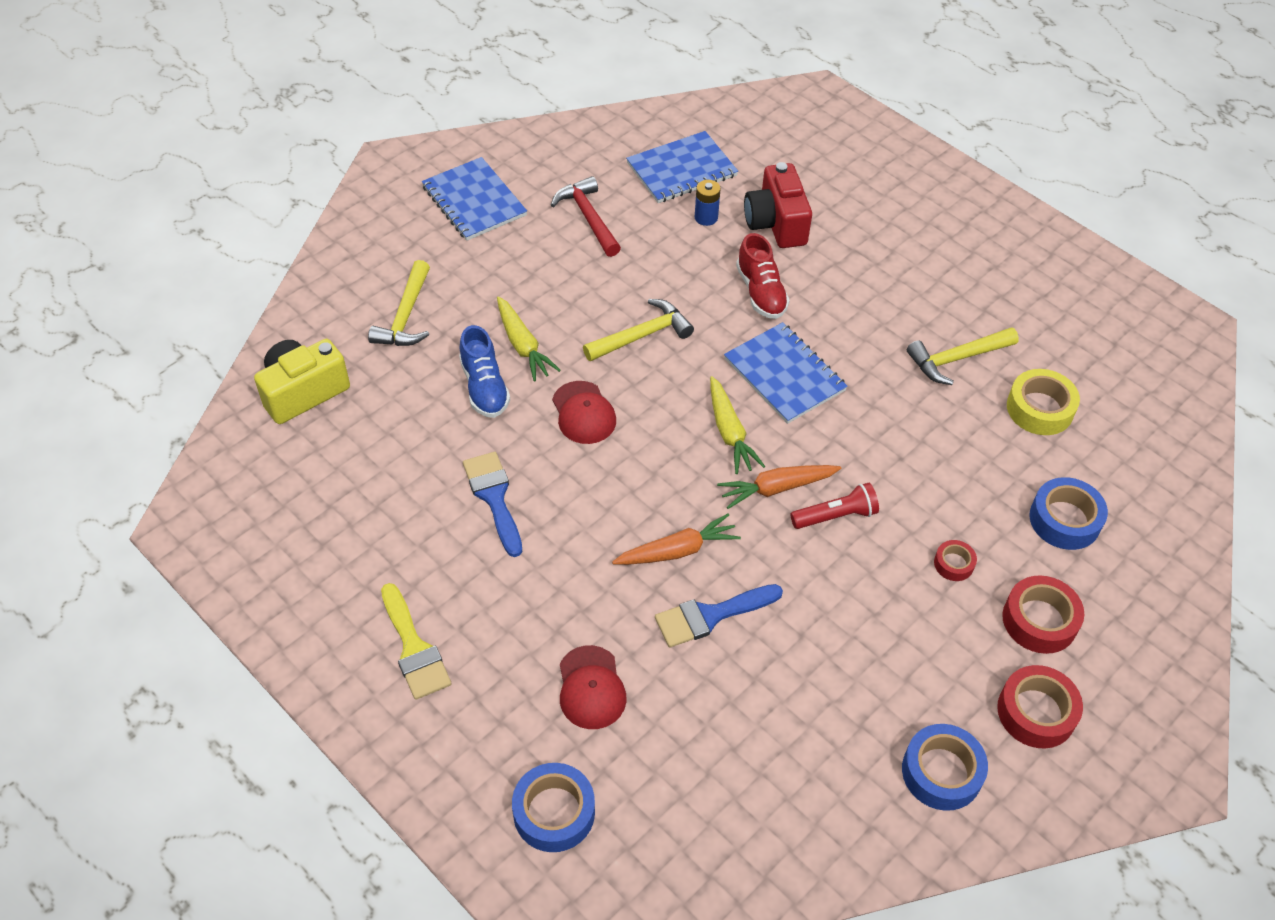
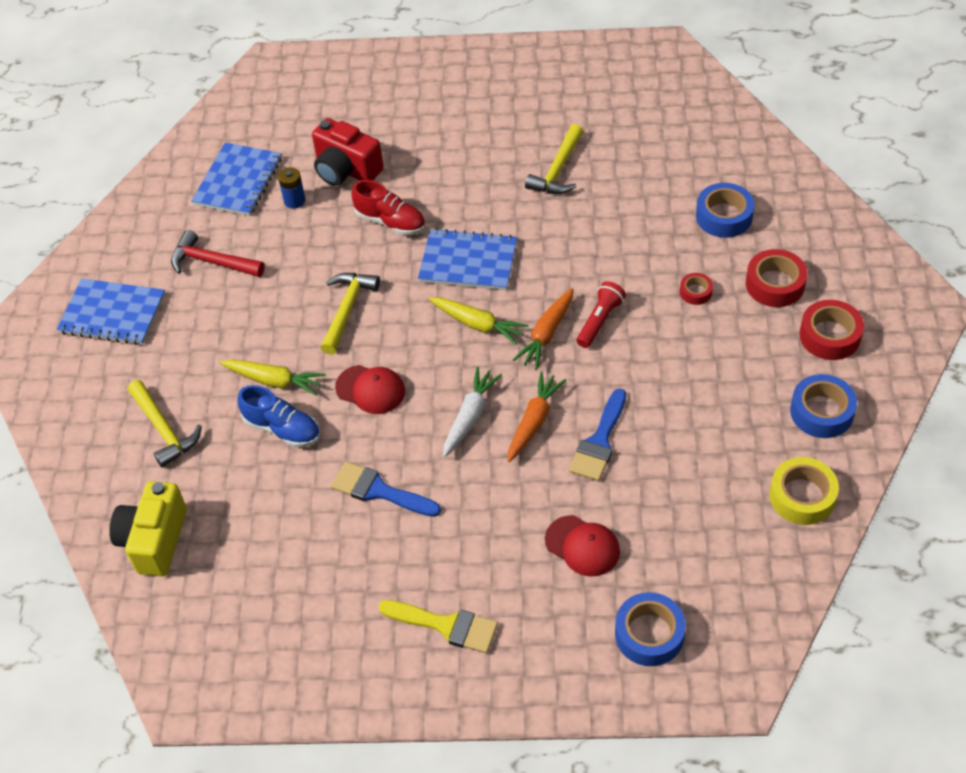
camera: 40 degrees left, 0 degrees up
(632, 501) = (470, 416): none -> white carrot
(1039, 409) = (638, 162): yellow tape -> yellow tape (802, 496)

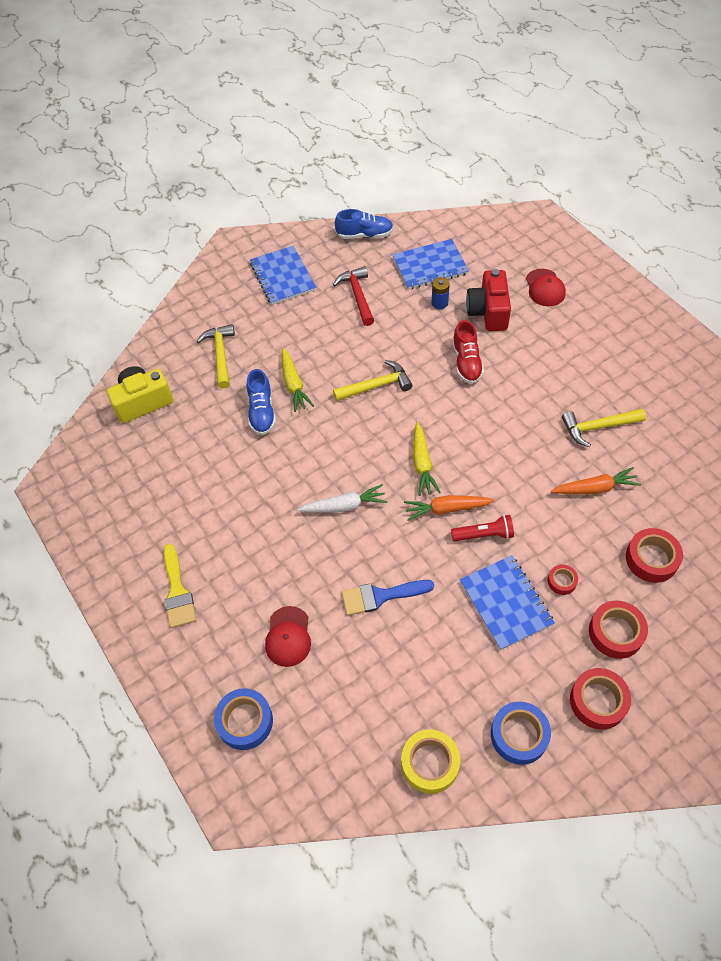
camera: 55 degrees right, 5 degrees up
(134, 210) = (365, 235): none -> blue shoe
(164, 429) = (220, 355): yellow hammer -> yellow hammer turned 150 degrees clockwise
(370, 389) = (324, 438): red cap -> red cap (545, 288)
(379, 491) = (252, 491): blue brush -> none
(468, 262) = (470, 425): blue notebook -> blue notebook (506, 603)
(534, 421) = (368, 546): orange carrot -> orange carrot (595, 488)
(724, 216) = (651, 559): blue tape -> red tape

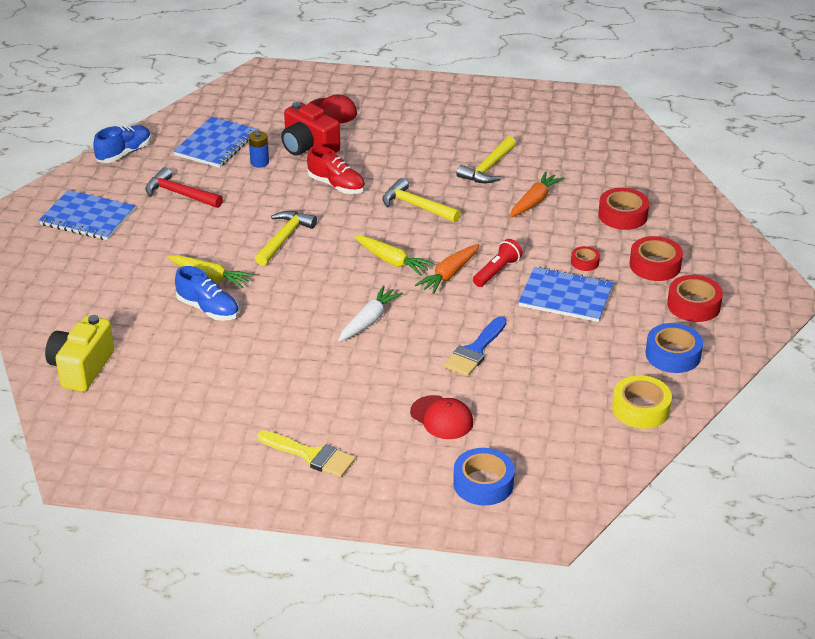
camera: 50 degrees left, 20 degrees down
(220, 355) = (109, 297): yellow hammer -> yellow hammer (416, 206)

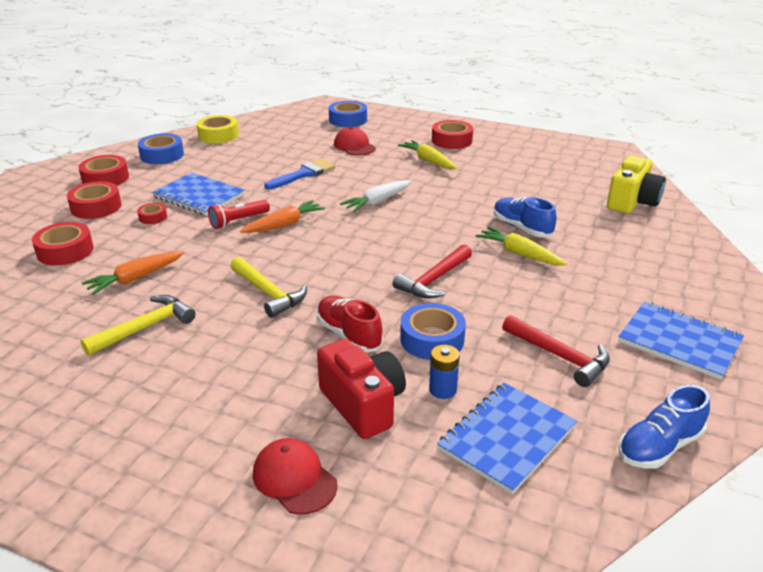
camera: 165 degrees left, 5 degrees down
(274, 192) = (432, 339): none -> blue tape
(284, 238) = (434, 280): yellow hammer -> red hammer
(311, 455) = (452, 140): yellow brush -> red tape
(392, 261) = (330, 242): yellow carrot -> yellow carrot (428, 161)

